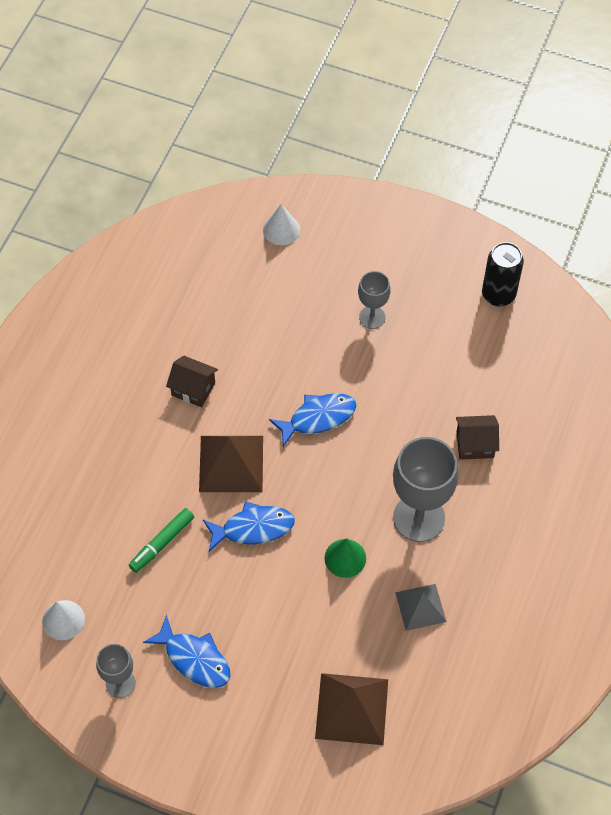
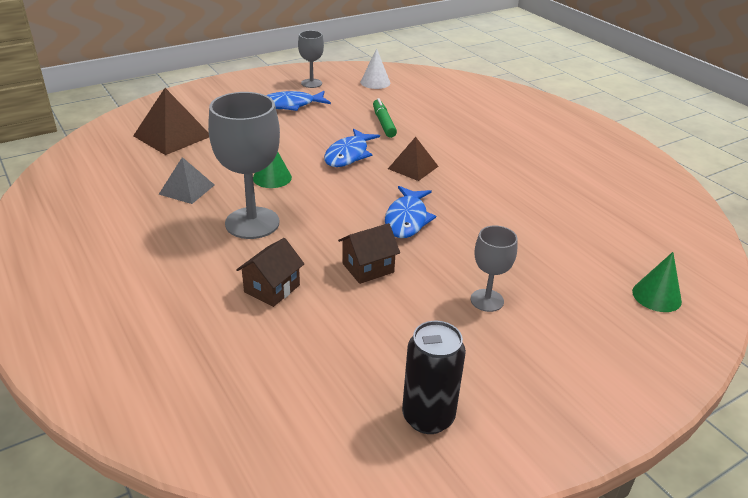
camera: 125 degrees right, 25 degrees down
(193, 389) = (500, 178): brown house -> brown house (368, 268)
(231, 463) = (413, 167): brown pyramid -> brown pyramid, size x0.64
(281, 229) = (656, 296): white cone -> green cone

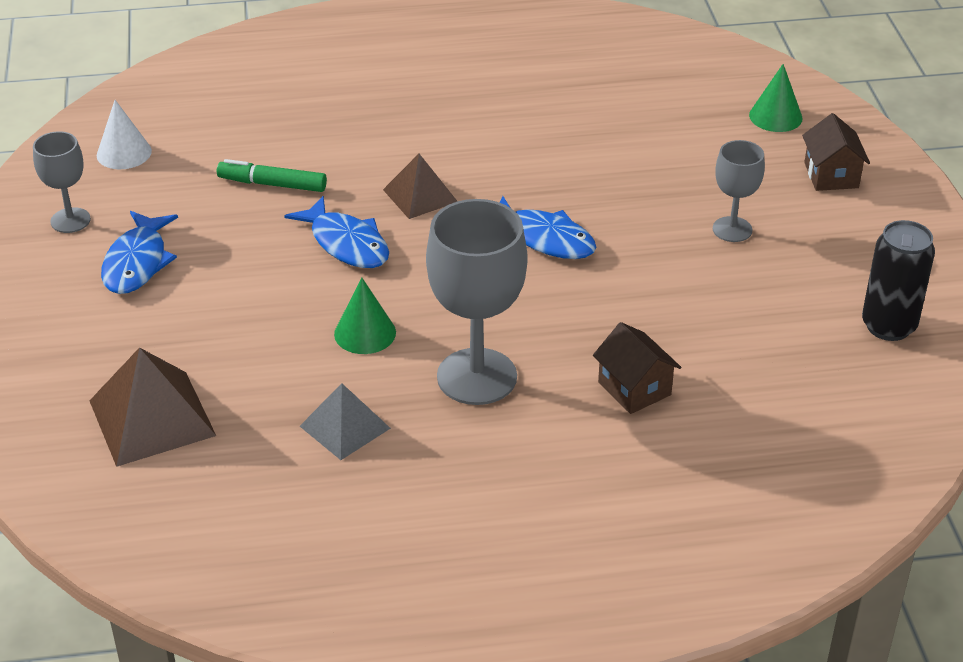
camera: 65 degrees left, 5 degrees up
(368, 268) = (630, 299): brown house -> brown house (831, 175)

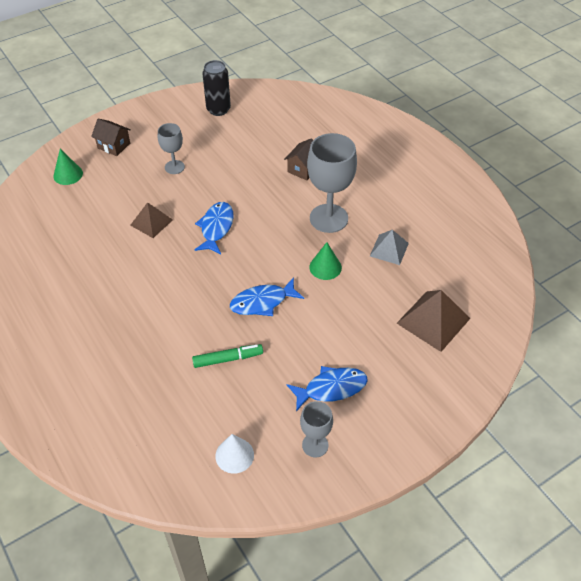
camera: 115 degrees left, 10 degrees up
(272, 184) = (228, 359): green marker -> green marker turned 90 degrees counterclockwise
(346, 243) = (262, 302): blue fish -> blue fish turned 135 degrees counterclockwise
(420, 195) = (205, 288): brown pyramid -> brown pyramid (151, 222)
(831, 175) = (114, 146): brown house -> brown house turned 60 degrees clockwise

